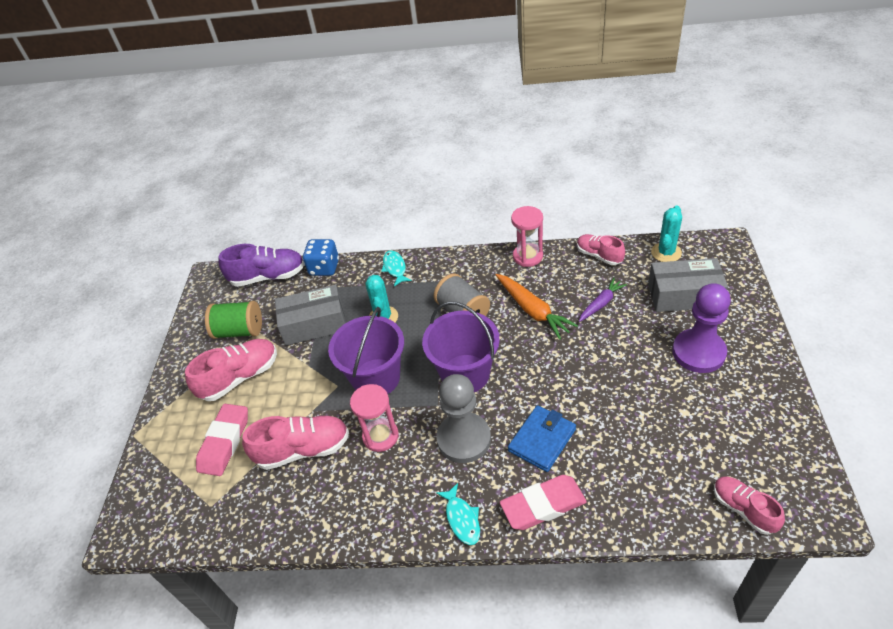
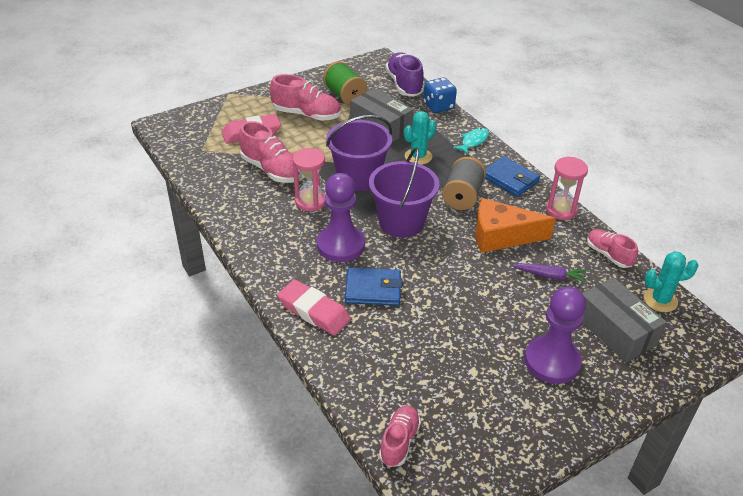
camera: 50 degrees right, 5 degrees down
(268, 277) = (404, 84): purple shoe -> purple shoe turned 150 degrees counterclockwise
(462, 519) = (272, 271): turquoise fish -> none
(464, 439) = (340, 245): grey pawn -> purple pawn
(465, 269) = (510, 179): none -> blue wallet
(533, 310) = (501, 236): orange carrot -> orange cheese
(599, 255) = (608, 255): pink shoe -> pink shoe turned 45 degrees counterclockwise

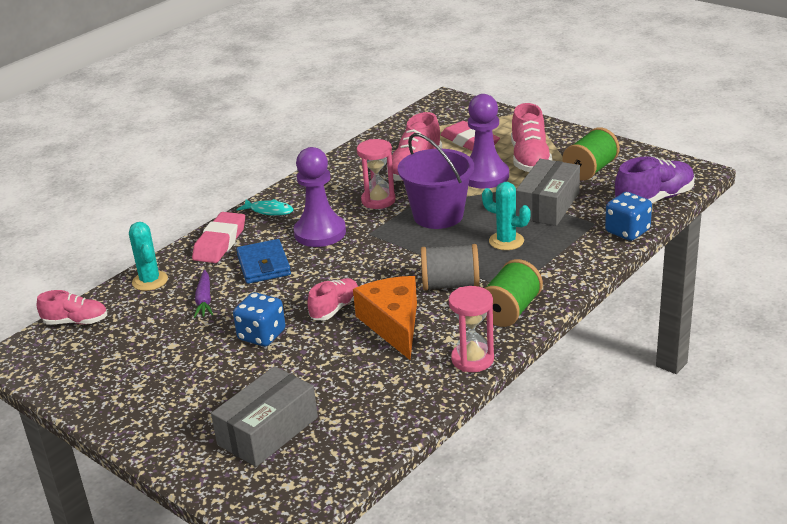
camera: 75 degrees right, 10 degrees down
(401, 222) = (378, 257): purple bucket -> none
(473, 141) = (570, 270): turquoise fish -> turquoise fish (269, 211)
(484, 310) = (262, 335): none -> blue dice
(510, 179) = (510, 311): blue wallet -> green spool
(550, 276) = (340, 370): purple carrot -> purple carrot (204, 300)
(552, 361) = (202, 392): purple pawn -> purple pawn (484, 176)
(608, 255) = (404, 409): pink shoe -> pink shoe (335, 308)
(660, 300) = (337, 462): turquoise cactus -> turquoise cactus (150, 281)

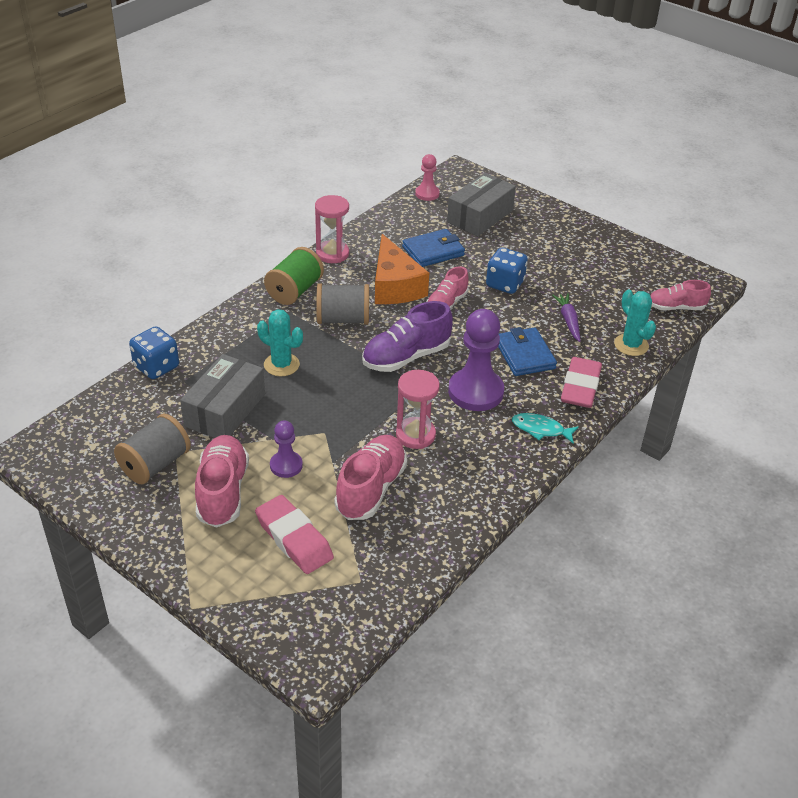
camera: 175 degrees right, 10 degrees up
(340, 467) = (427, 194): none -> pink pawn
(342, 372) = (433, 251): none -> blue wallet
(438, 216) = (348, 405): purple bucket -> none
(484, 176) = (286, 465): purple pawn -> purple pawn, size x0.54
(590, 170) = (155, 464): green spool -> grey spool
(654, 199) = (106, 409): purple shoe -> purple shoe (406, 357)

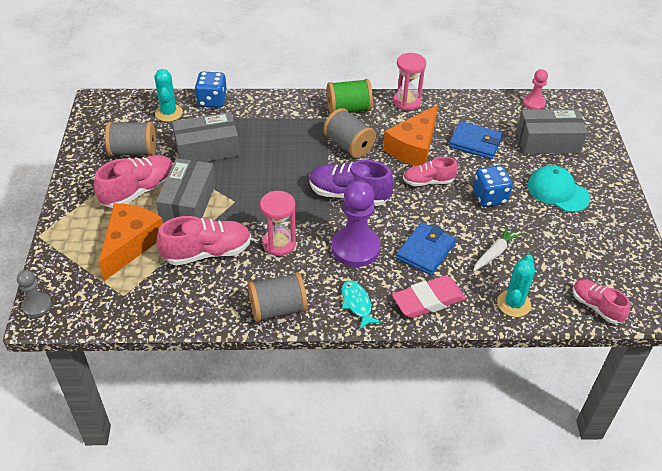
camera: 50 degrees right, 5 degrees up
(281, 365) = (273, 146): turquoise cactus -> turquoise cactus (168, 113)
(286, 465) = (188, 203): purple pawn -> grey box
(294, 539) = (130, 244): pink eraser -> orange cheese
(299, 660) = (37, 306): none -> grey pawn
(495, 481) = (278, 309): none -> grey spool
(540, 248) = (557, 191): none -> turquoise cap
(568, 321) = (494, 253): purple carrot -> white carrot

